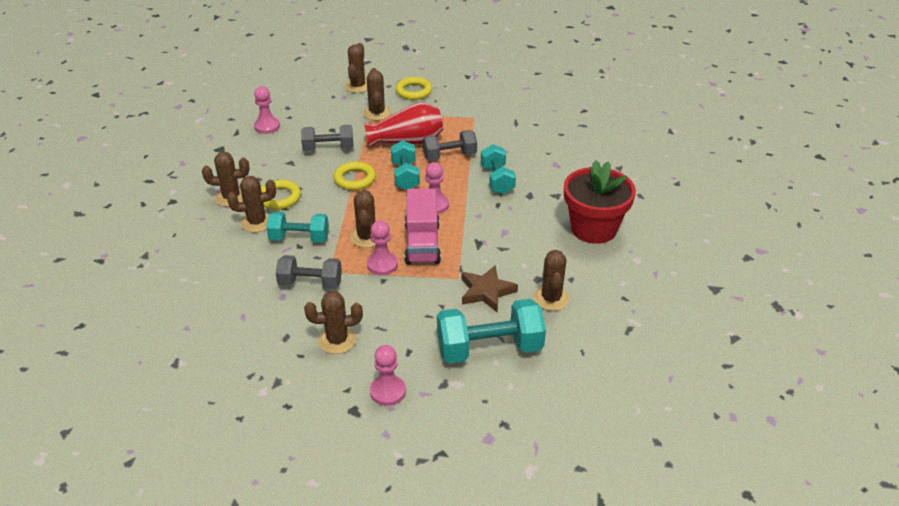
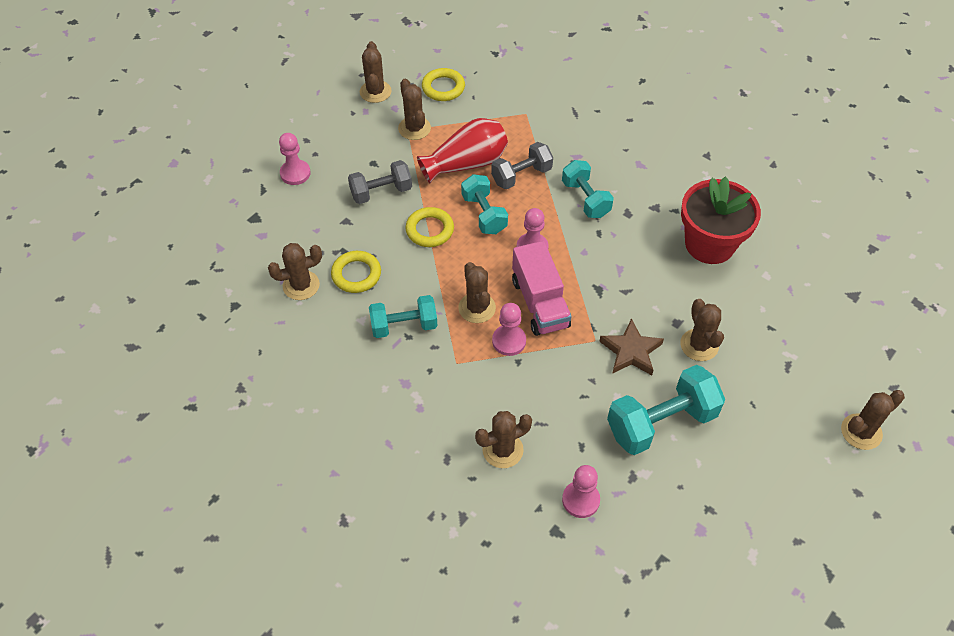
camera: 15 degrees left, 15 degrees up
(257, 222) = (346, 314): brown cactus -> brown cactus (861, 432)
(310, 283) = (443, 384): grey dumbbell -> none

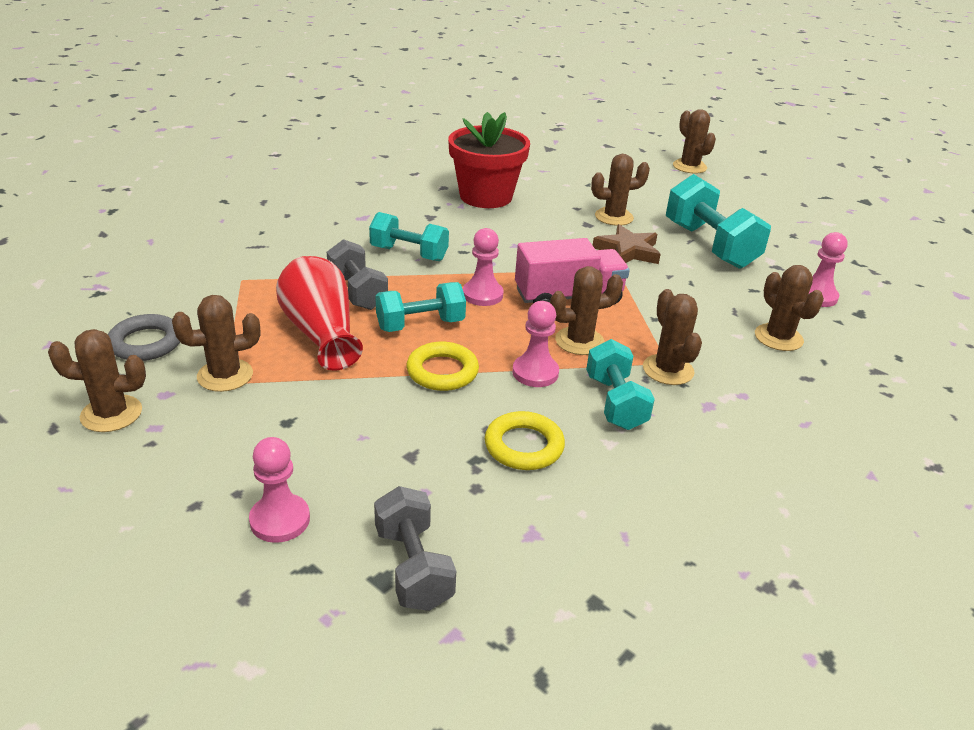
camera: 90 degrees left, 20 degrees down
(301, 285) = (547, 510): brown cactus -> brown cactus (668, 370)
(381, 192) = (355, 415): grey dumbbell -> grey dumbbell (413, 567)
(443, 88) = (146, 343): yellow ring -> grey ring
(509, 341) = (627, 322): pink pawn -> pink pawn (535, 373)
(585, 199) = (409, 253): turquoise dumbbell -> turquoise dumbbell turned 45 degrees clockwise

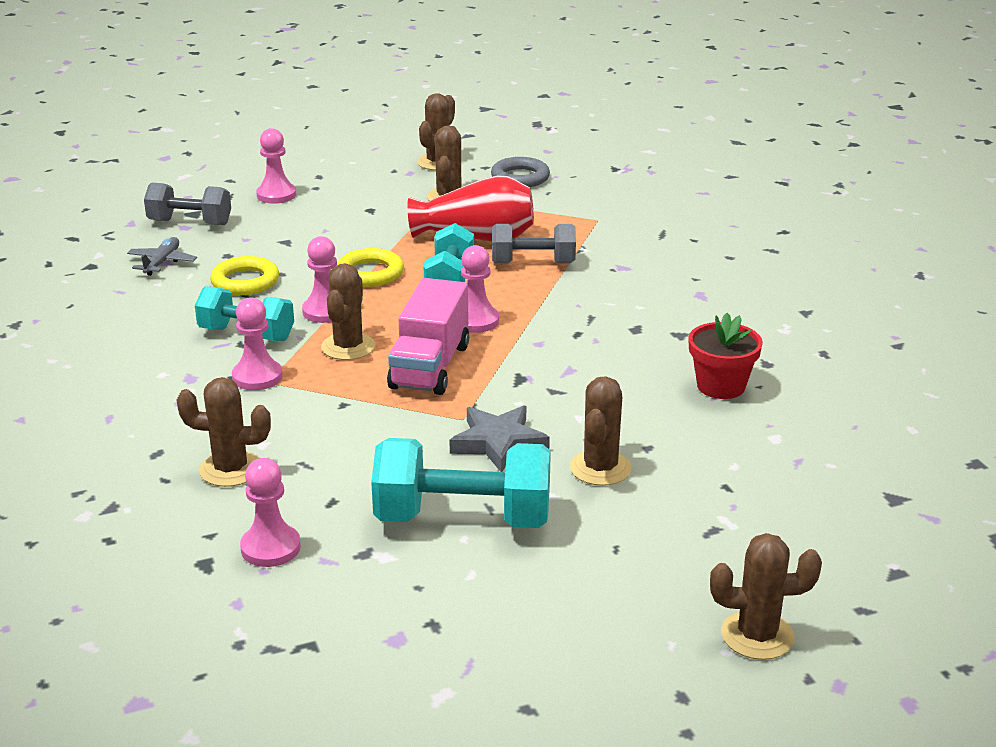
camera: 120 degrees right, 5 degrees down
(409, 253) = (593, 302): turquoise dumbbell -> none
(486, 196) = (721, 386): red flower pot -> red flower pot, size x0.61
(535, 535) = (162, 262): none -> grey plane
(627, 251) = (498, 443): brown star -> grey star
(668, 370) = (257, 377): brown cactus -> pink pawn

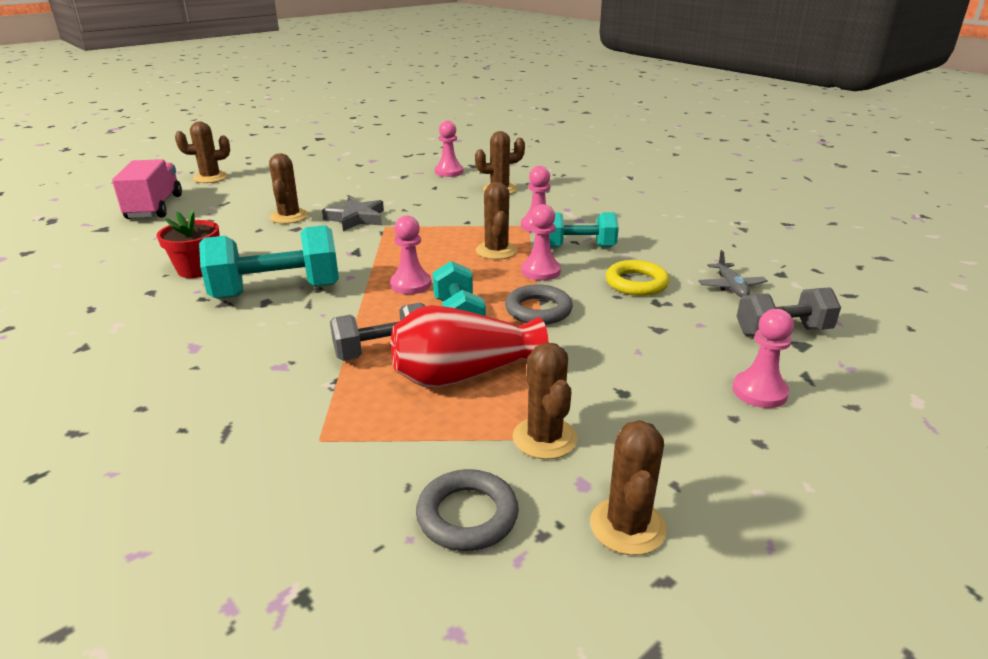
camera: 160 degrees right, 0 degrees up
(370, 273) = (538, 310): yellow ring -> grey ring
(430, 366) = (426, 248): pink truck -> pink truck (154, 207)
(463, 519) = (361, 190): turquoise dumbbell -> turquoise dumbbell (277, 291)

